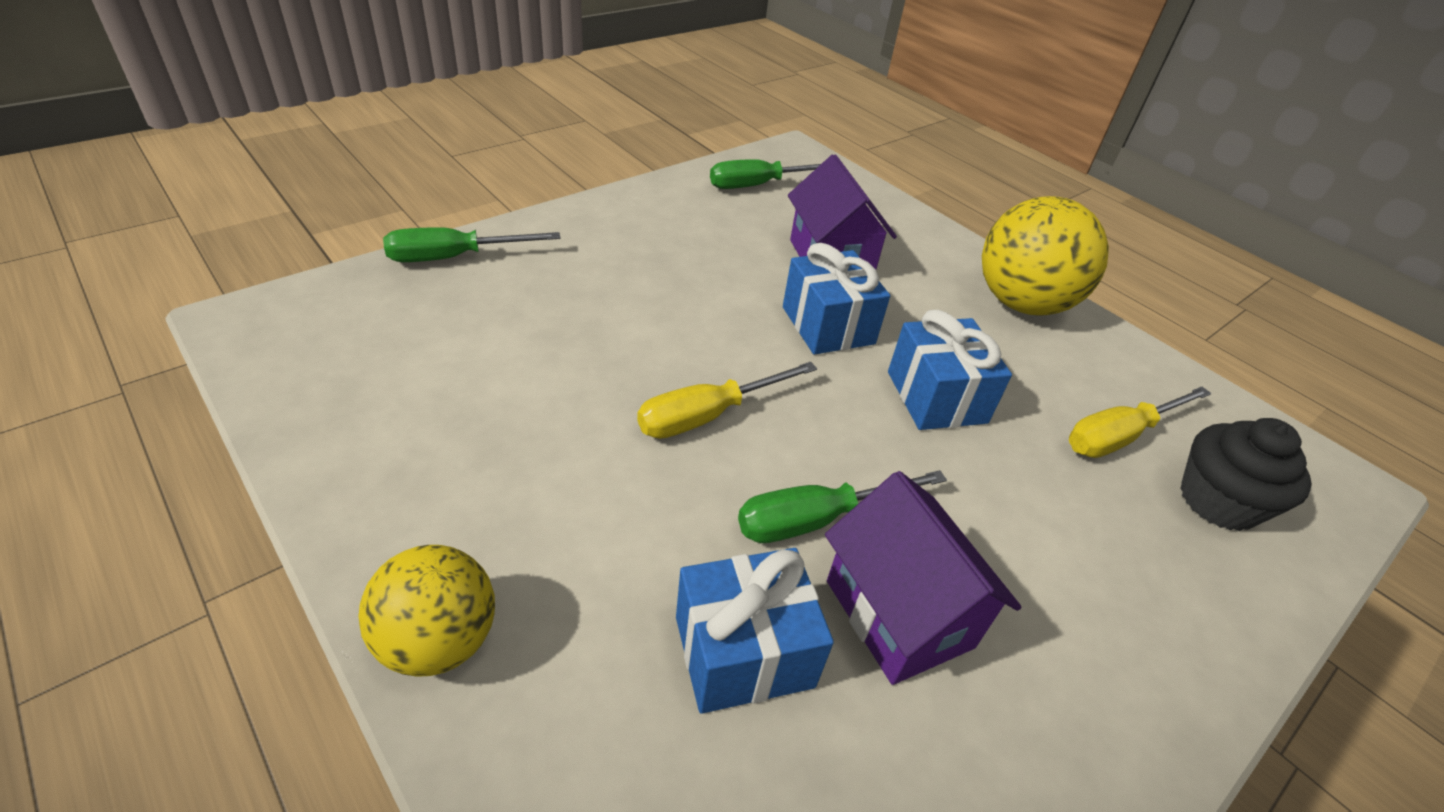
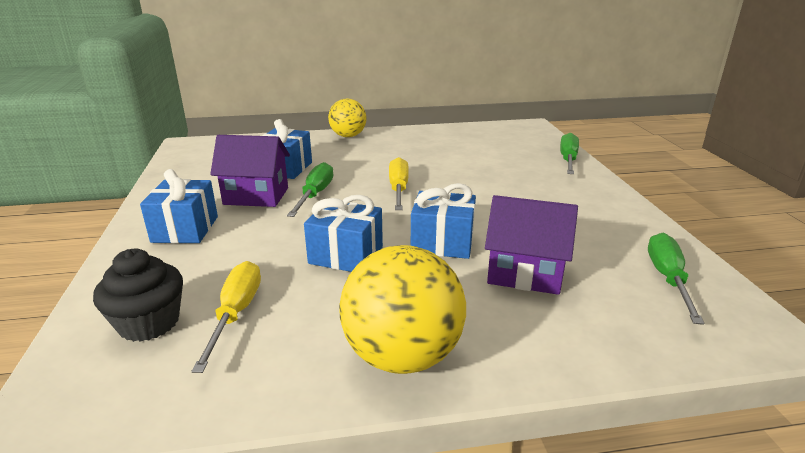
camera: 125 degrees right, 15 degrees down
(1085, 637) = (185, 229): none -> blue gift

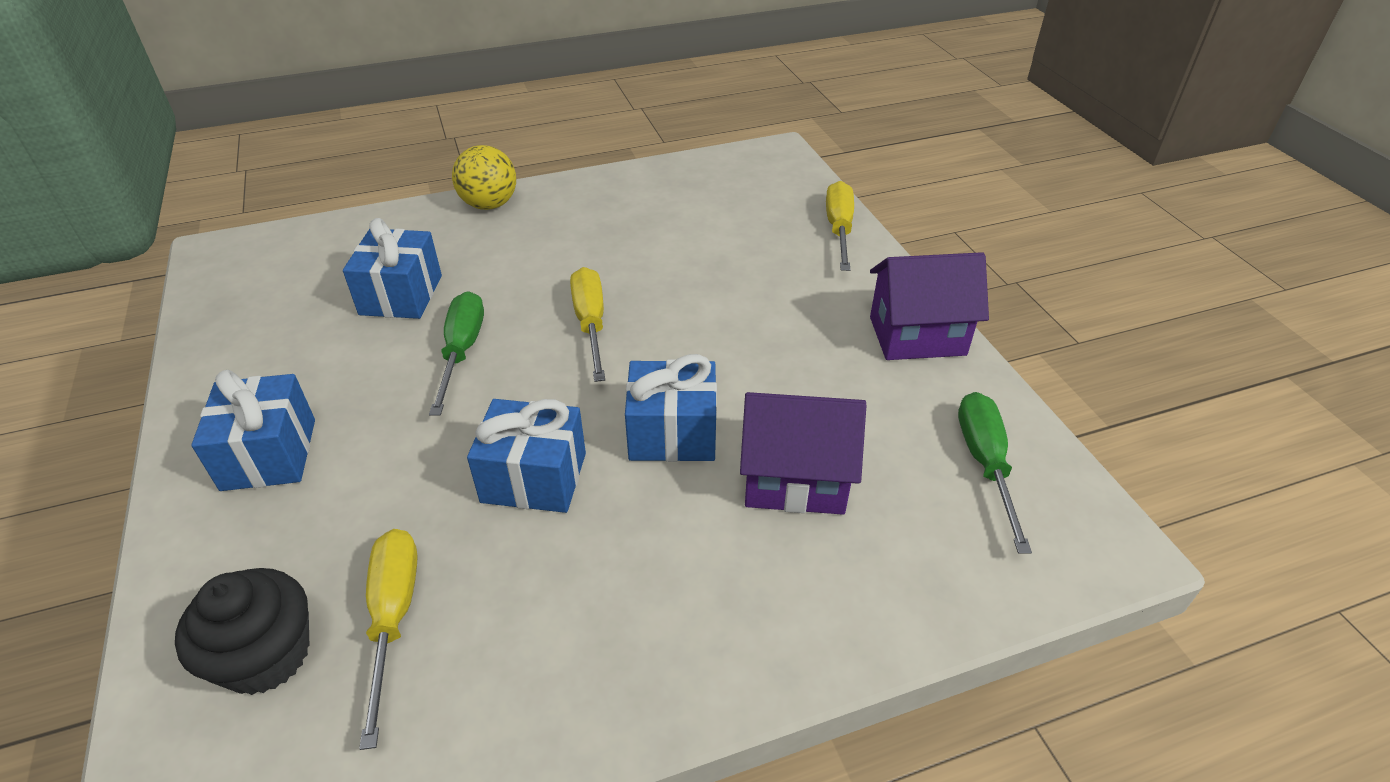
camera: 10 degrees left, 15 degrees up
(256, 196) = (367, 365): purple house -> purple house (917, 336)
(402, 356) = (646, 659): yellow ball -> none
(568, 160) = (839, 229): green screwdriver -> yellow screwdriver

